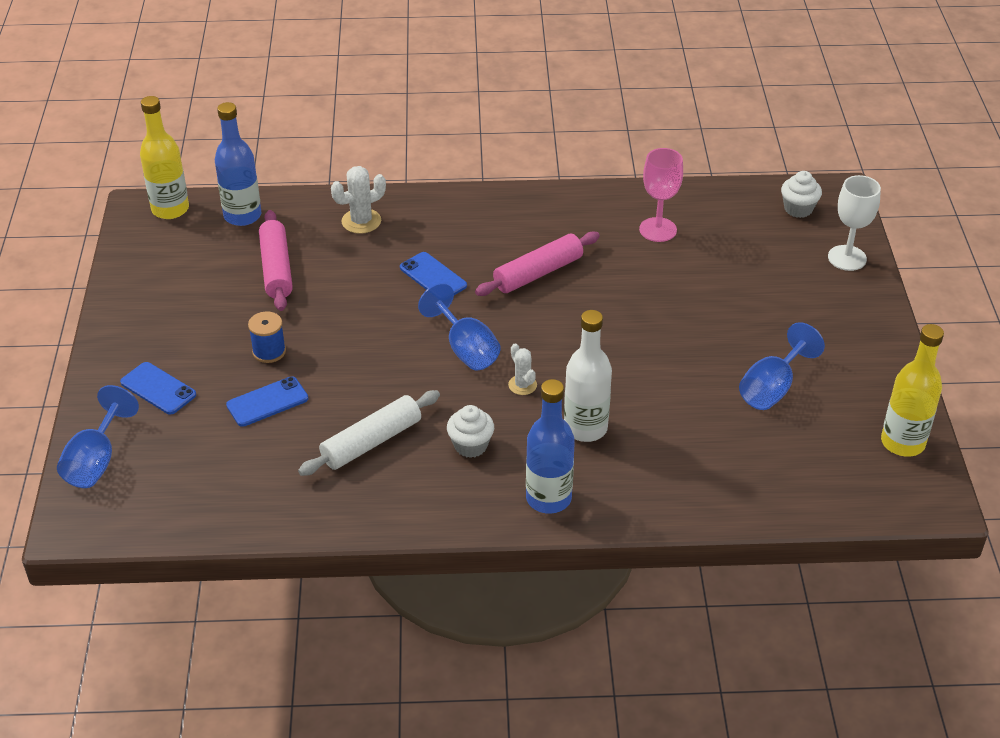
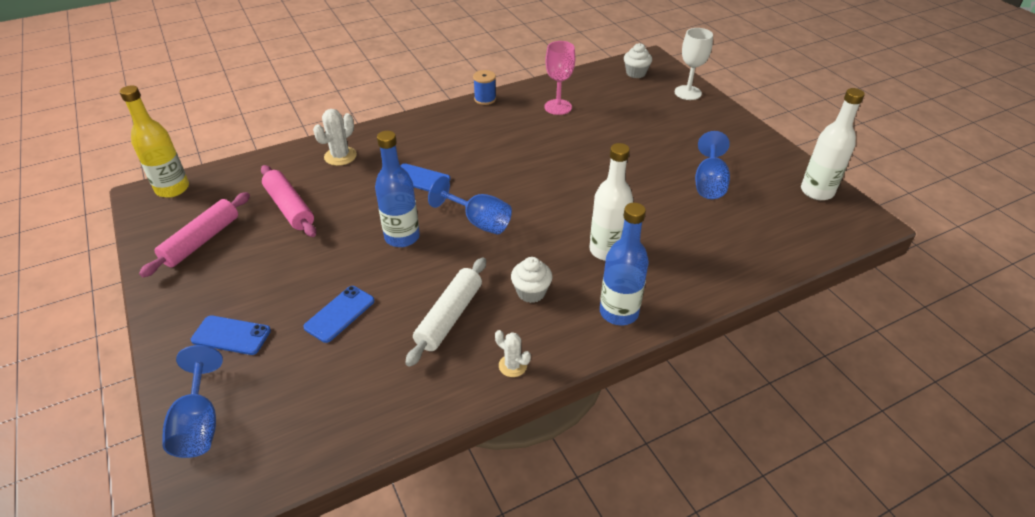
camera: 25 degrees left, 0 degrees up
(242, 216) = (239, 177): blue bottle -> blue bottle (402, 237)
(269, 351) = (318, 272): blue spool -> blue spool (485, 99)
(522, 385) = (539, 234): white cactus -> white cactus (512, 366)
(538, 273) = (496, 155): pink rolling pin -> pink rolling pin (202, 241)
(902, 442) = (817, 191): yellow bottle -> white bottle

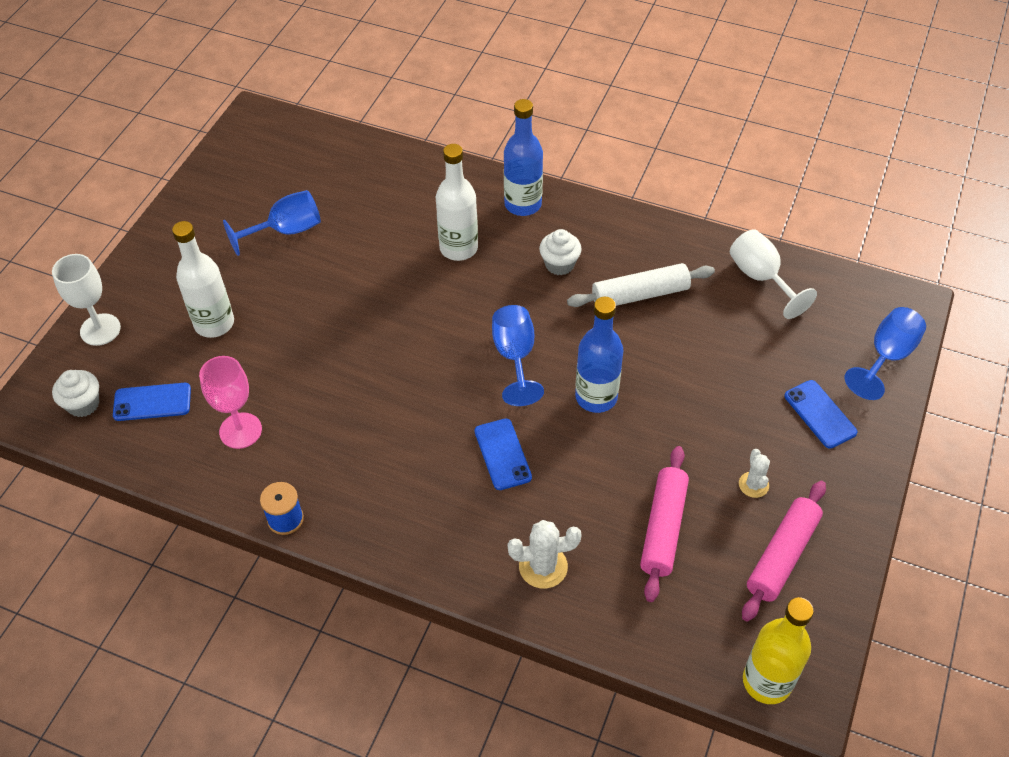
camera: 130 degrees left, 10 degrees up
(202, 241) = (782, 555): pink rolling pin -> pink rolling pin turned 45 degrees counterclockwise
(340, 314) = (719, 364): blue phone -> blue phone (152, 402)
(369, 408) = (761, 278): none -> white goblet
(512, 366) = (638, 230): white cactus -> white cactus (753, 485)
(817, 191) = (233, 159): white bottle -> white bottle (214, 323)

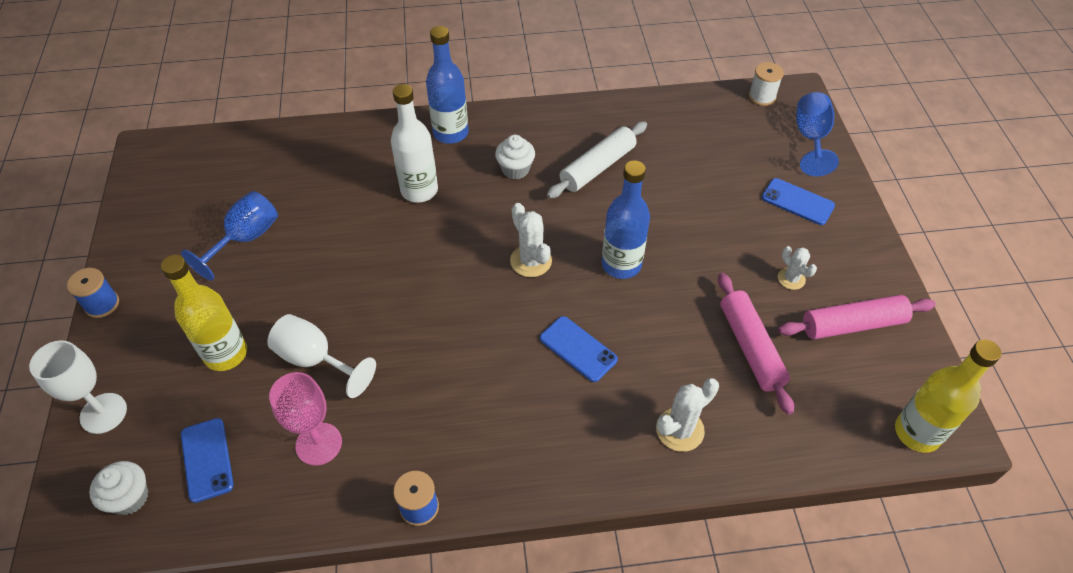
camera: 30 degrees left, 0 degrees up
(146, 239) = (102, 304): none -> blue spool
(152, 402) = (207, 459): blue phone -> blue phone turned 75 degrees counterclockwise
(214, 323) = (226, 354): white bottle -> yellow bottle
(515, 356) = (531, 261): blue goblet -> white cactus
(761, 278) = (680, 117): white goblet -> white goblet (315, 360)
(782, 555) = (852, 324): pink rolling pin -> pink rolling pin turned 75 degrees clockwise
(867, 291) = (762, 97): none -> white spool

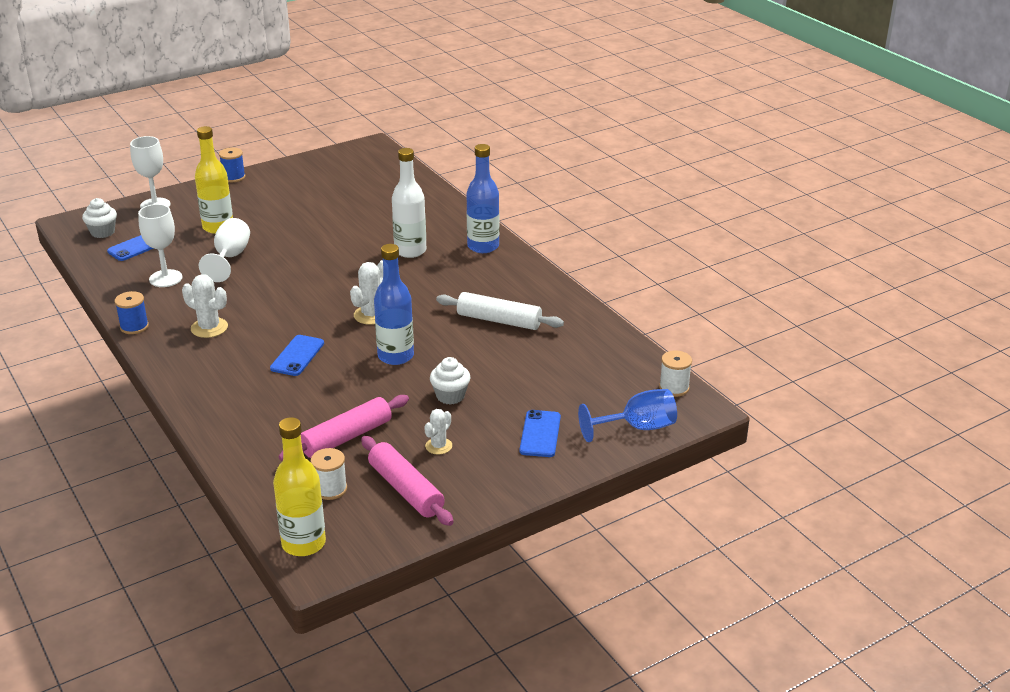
camera: 65 degrees right, 20 degrees down
(246, 239) = (317, 203): blue goblet -> none
(319, 444) = (165, 278): pink goblet -> white goblet
(515, 169) = (465, 284): white cupcake -> white cupcake (450, 396)
(680, 430) = (245, 418): white cactus -> white cactus (209, 328)
(834, 385) = (330, 489): none -> white spool

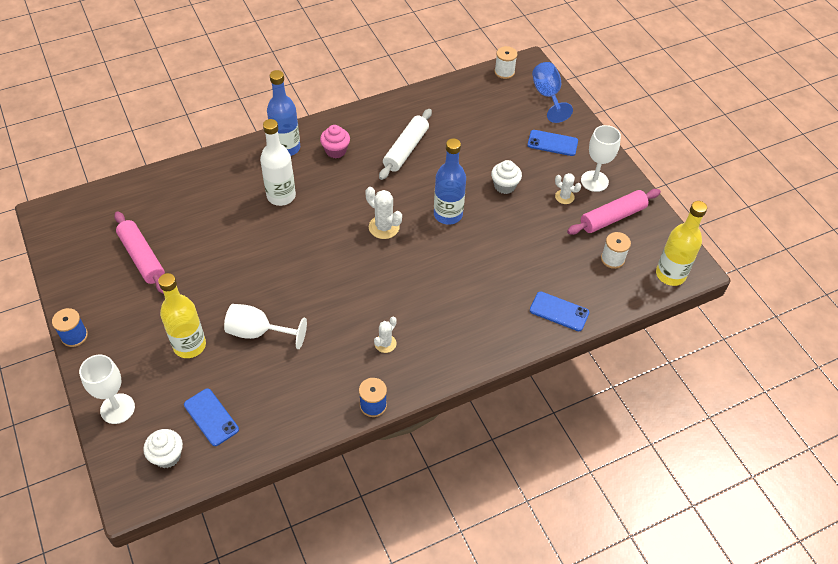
camera: 85 degrees left, 20 degrees up
(165, 278) = (286, 385): white goblet -> white goblet (594, 181)
(209, 328) = (385, 343): white cactus -> white cactus, size x0.65
(297, 356) = (439, 278): blue phone -> blue phone (559, 311)
(346, 437) = (552, 248): pink rolling pin -> pink rolling pin (142, 257)
(486, 276) = (336, 151): none -> pink cupcake

